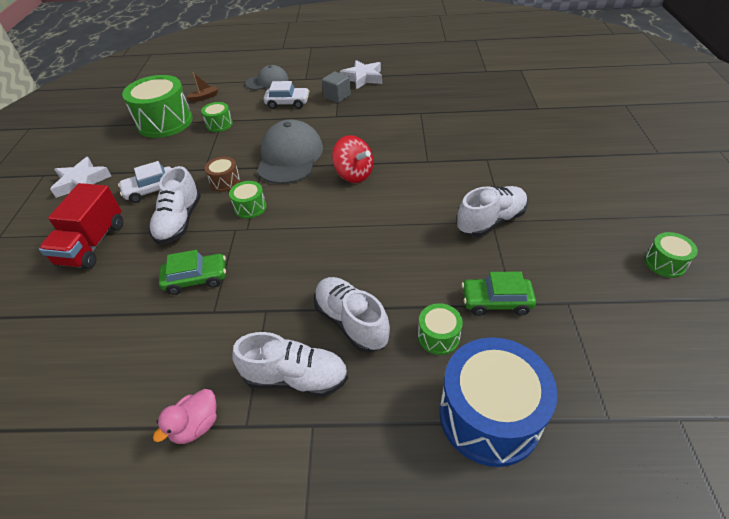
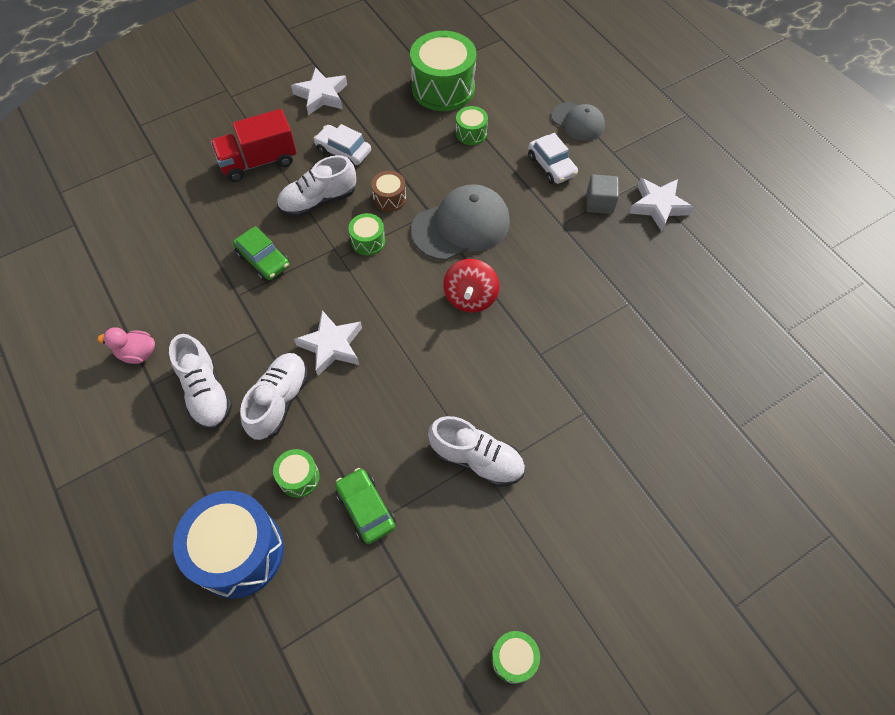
camera: 55 degrees right, 15 degrees up
(204, 97) = (506, 89): brown boat -> none
(326, 265) = (331, 345): none -> white star

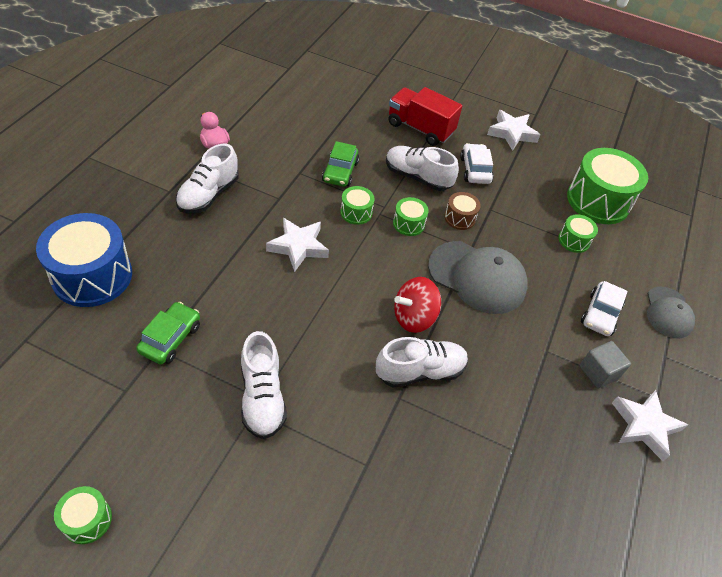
camera: 50 degrees right, 10 degrees down
(279, 401) = (229, 239): white shoe -> white shoe (420, 371)
(299, 477) = (173, 282): green drum -> green drum (356, 212)

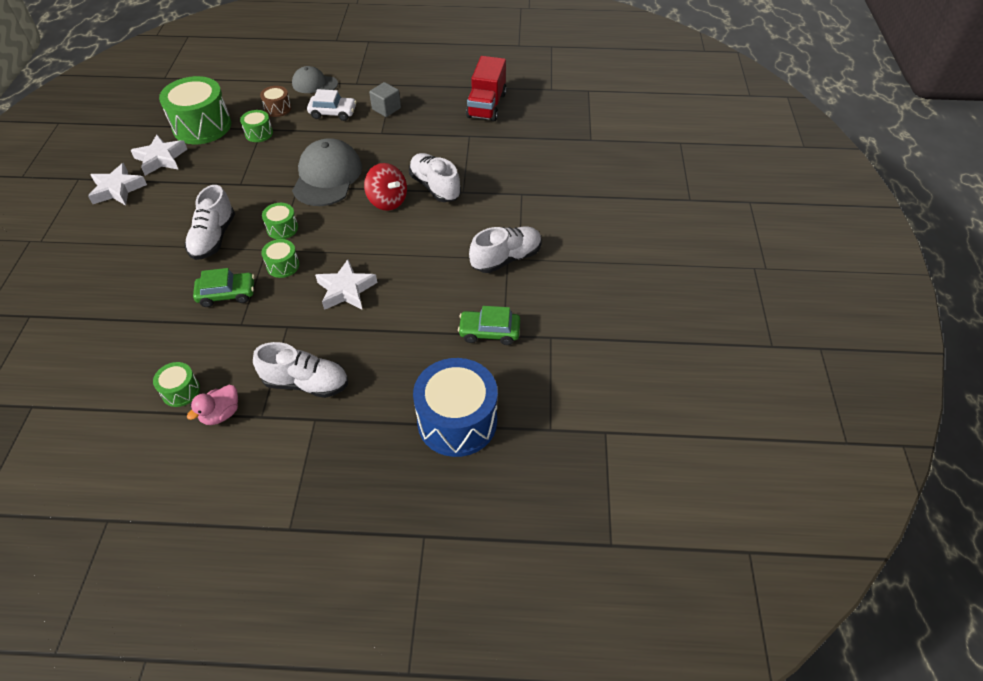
camera: 105 degrees left, 0 degrees up
(87, 520) = (648, 308): green drum -> green drum (181, 391)
(420, 128) = (131, 254): red truck -> red truck (486, 105)
(459, 218) = (260, 199): brown drum -> brown drum (278, 109)
(475, 170) = (187, 203): white car -> none
(644, 426) = (418, 87): white star -> white star (161, 159)
(668, 312) = (314, 84): grey cap -> grey cap turned 150 degrees counterclockwise

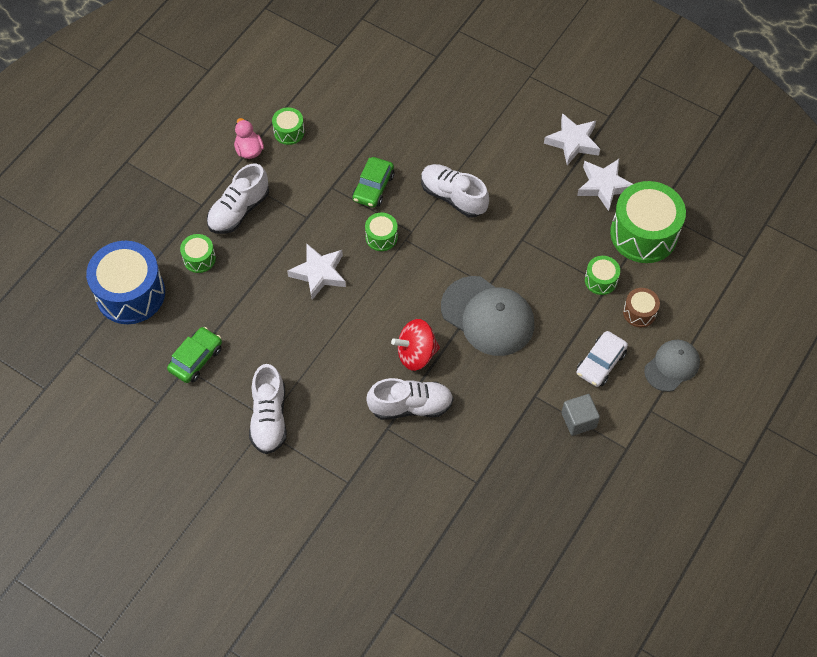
camera: 120 degrees right, 10 degrees up
(282, 228) = (432, 253): green drum -> green drum (199, 259)
(486, 105) = (524, 532): red truck -> none

